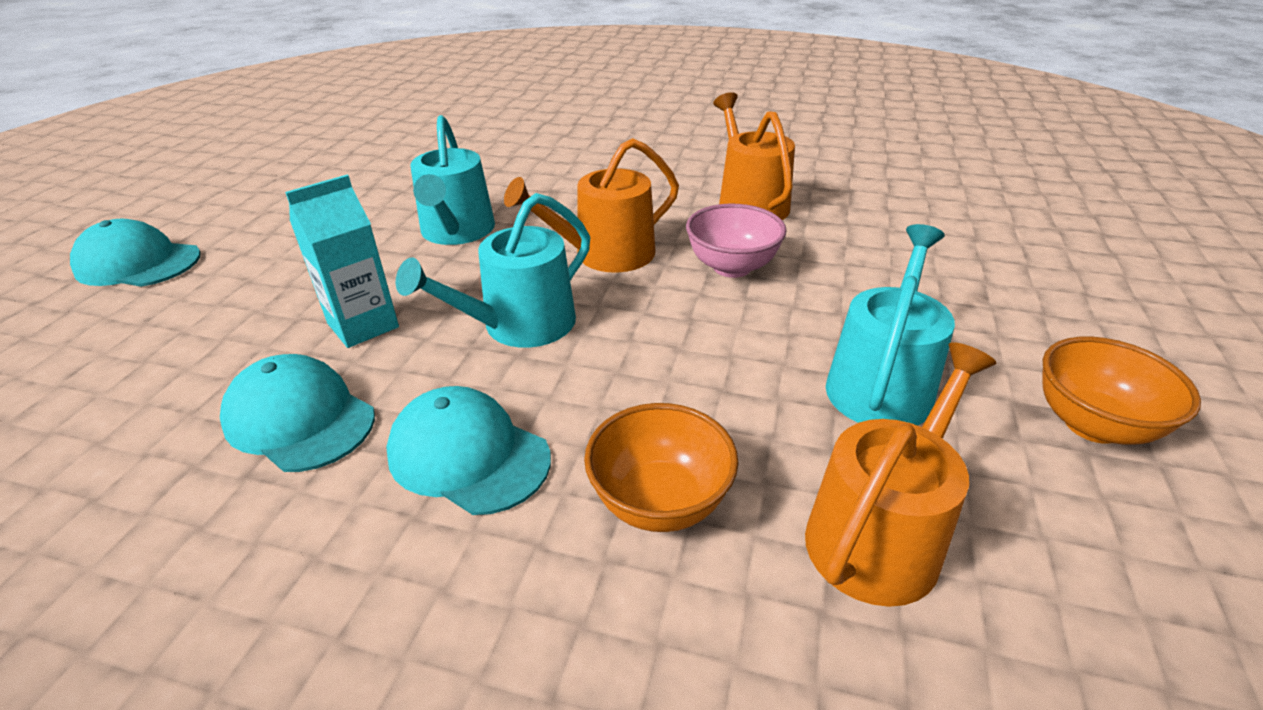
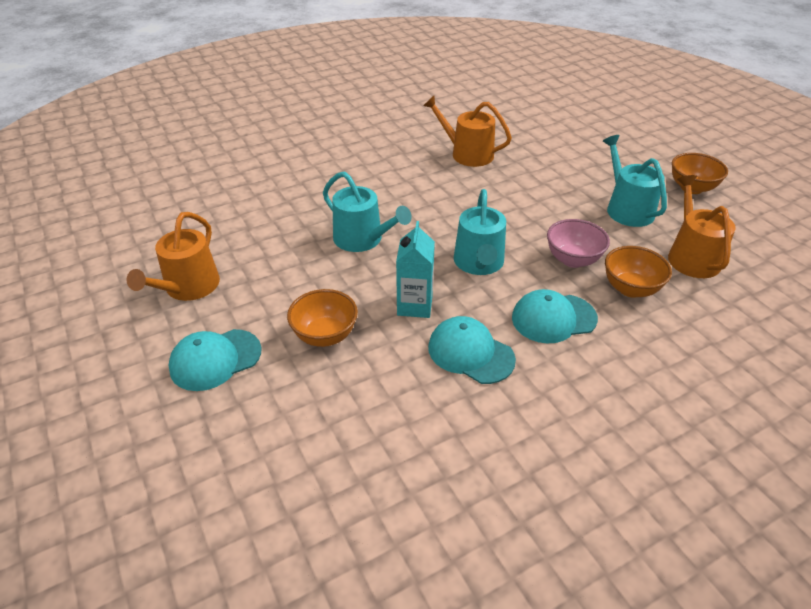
camera: 45 degrees left, 5 degrees up
(238, 299) = (325, 335): none -> orange bowl
(299, 419) = (470, 353): turquoise cap -> turquoise cap turned 45 degrees clockwise
(605, 254) = (453, 212): orange watering can -> orange watering can (188, 287)
(732, 267) = (512, 190): pink bowl -> pink bowl (572, 260)

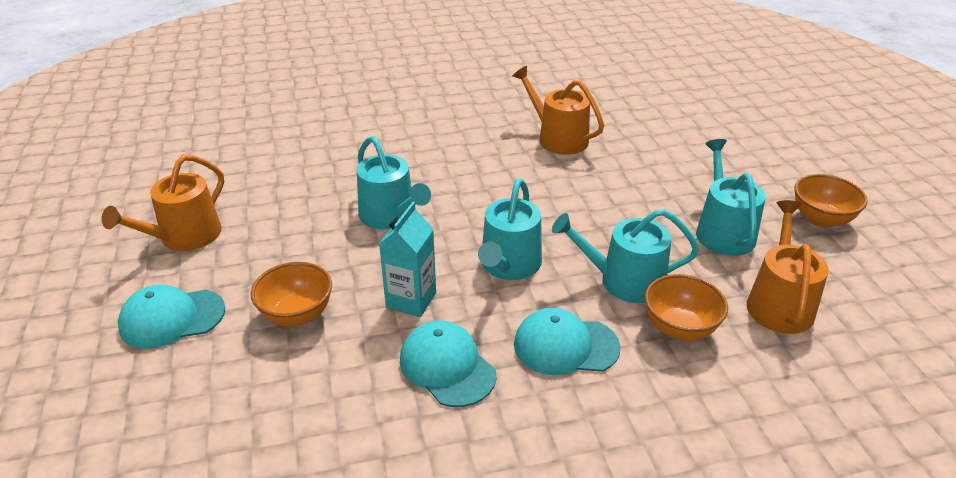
camera: 15 degrees right, 5 degrees down
(572, 260) = (624, 281): pink bowl -> turquoise watering can

